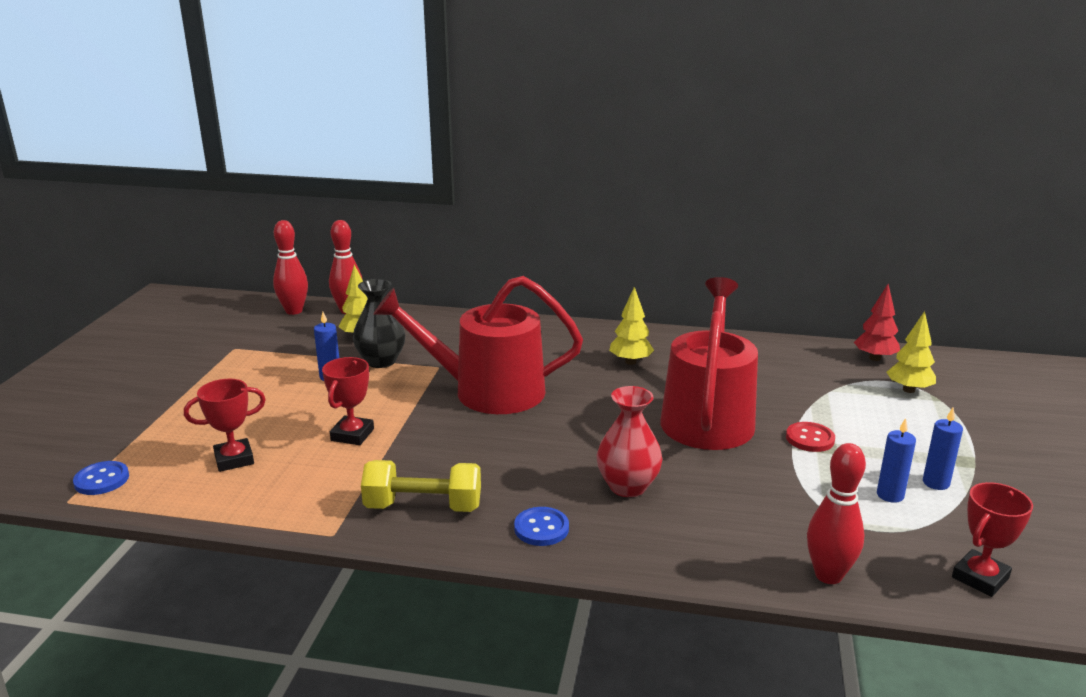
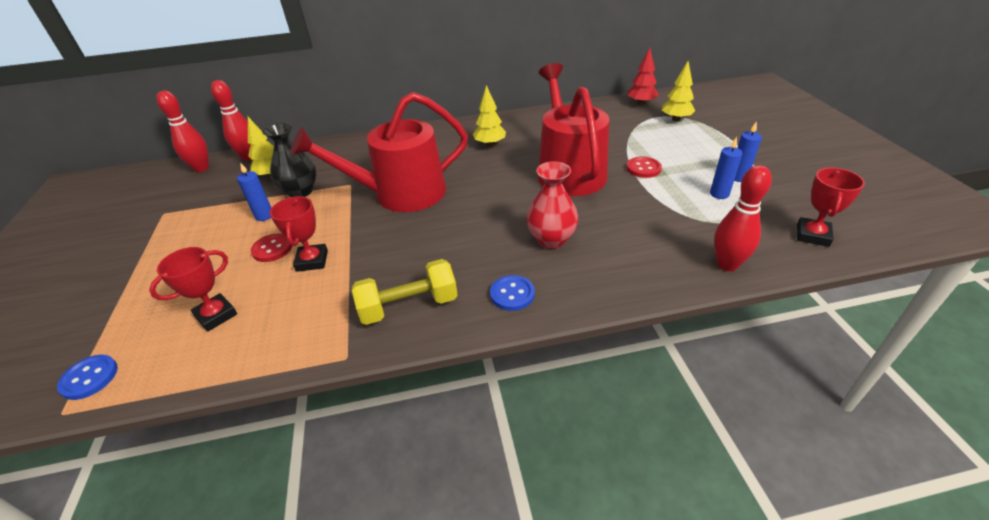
camera: 20 degrees left, 15 degrees up
(320, 412) = (272, 249): none -> red button

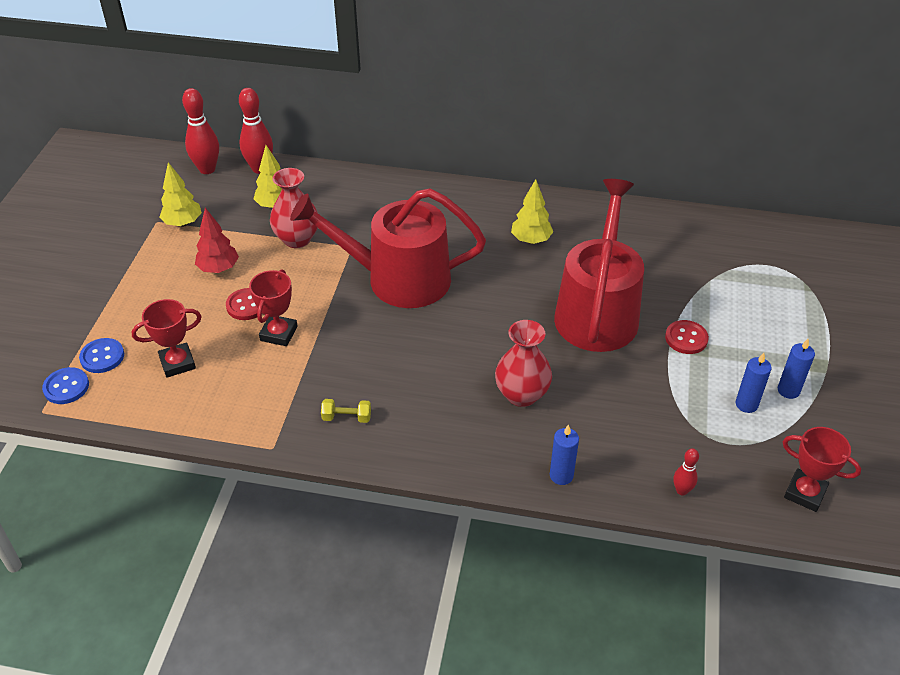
camera: 20 degrees right, 5 degrees up
(264, 216) = (251, 260): blue candle -> blue candle (561, 475)
(300, 191) = (297, 239): black vase -> red vase
(409, 306) = (346, 417): yellow dumbbell -> yellow dumbbell, size x0.50
(512, 294) = (447, 441): blue button -> blue button (102, 357)
(641, 103) = (760, 235): red tree -> red tree (218, 269)
(676, 119) = (785, 277): yellow tree -> yellow tree (183, 223)
(727, 264) = (681, 490): red bowling pin -> red bowling pin, size x0.53
(812, 235) = (805, 493): red trophy -> red trophy turned 75 degrees clockwise

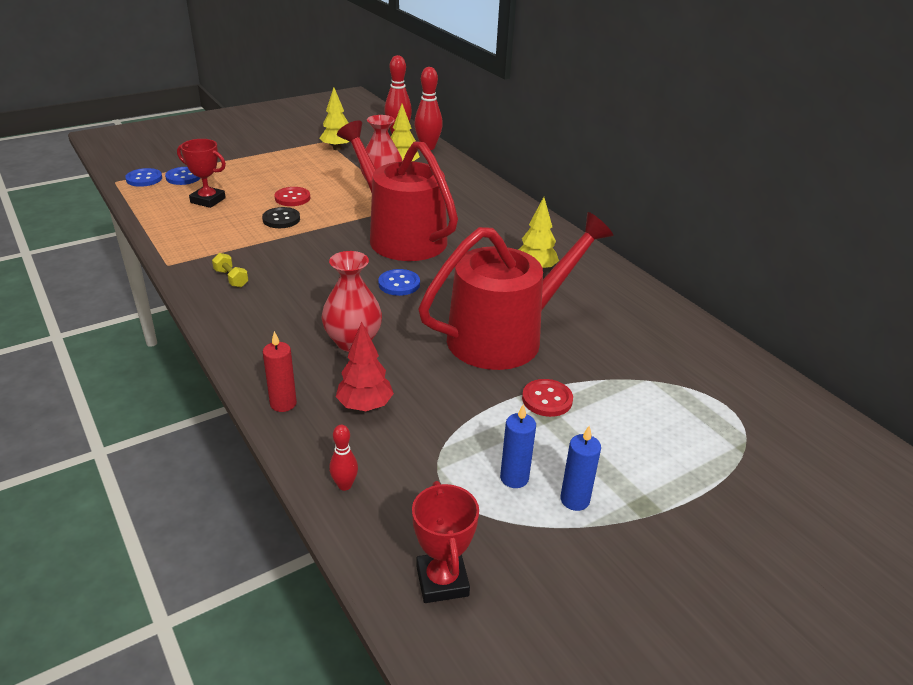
camera: 45 degrees right, 10 degrees down
(218, 269) = (313, 175): red tree -> red tree (365, 406)
(278, 333) = (281, 219): red trophy -> black button
(469, 323) = (399, 284): none -> blue button
(561, 475) = (283, 403): blue candle -> red candle

